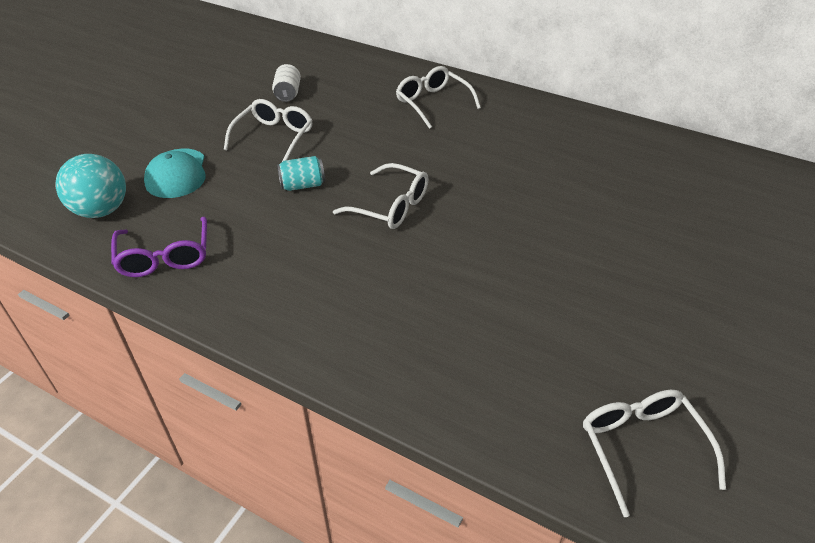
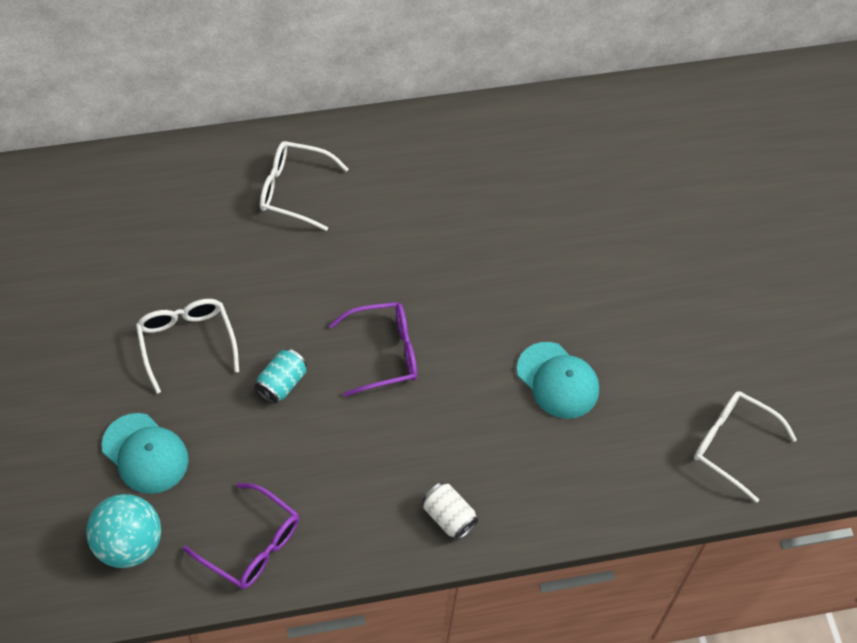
camera: 45 degrees left, 15 degrees up
(288, 94) = (130, 272): white can -> white can (448, 517)
(391, 206) = (384, 353): white glasses -> purple glasses
(509, 296) = (558, 380): none -> turquoise cap

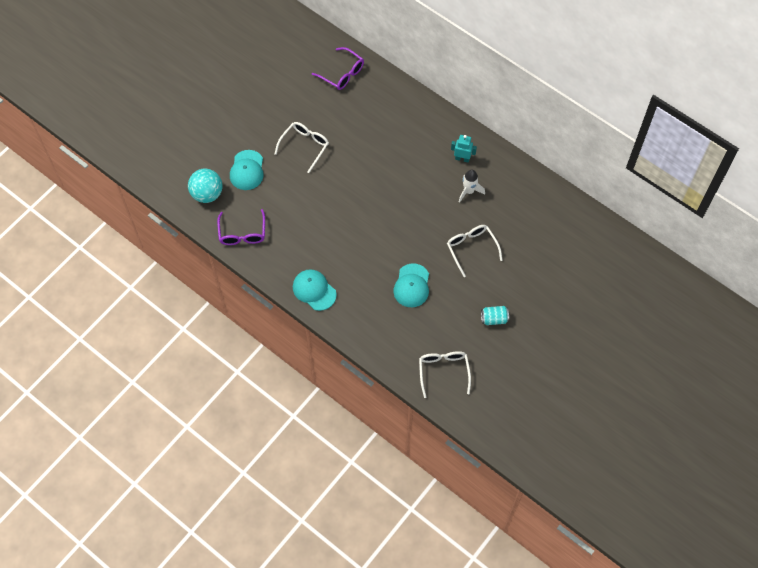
camera: 55 degrees right, 5 degrees up
(281, 383) = (318, 191): turquoise can -> turquoise can (494, 319)
(293, 190) = (408, 127): white glasses -> white glasses (471, 248)
(384, 353) = (364, 215): purple glasses -> purple glasses (342, 74)
(410, 166) = (462, 158): none -> turquoise robot
(448, 517) = (314, 290): white can -> turquoise cap
(470, 197) = (469, 191): none -> white rocket

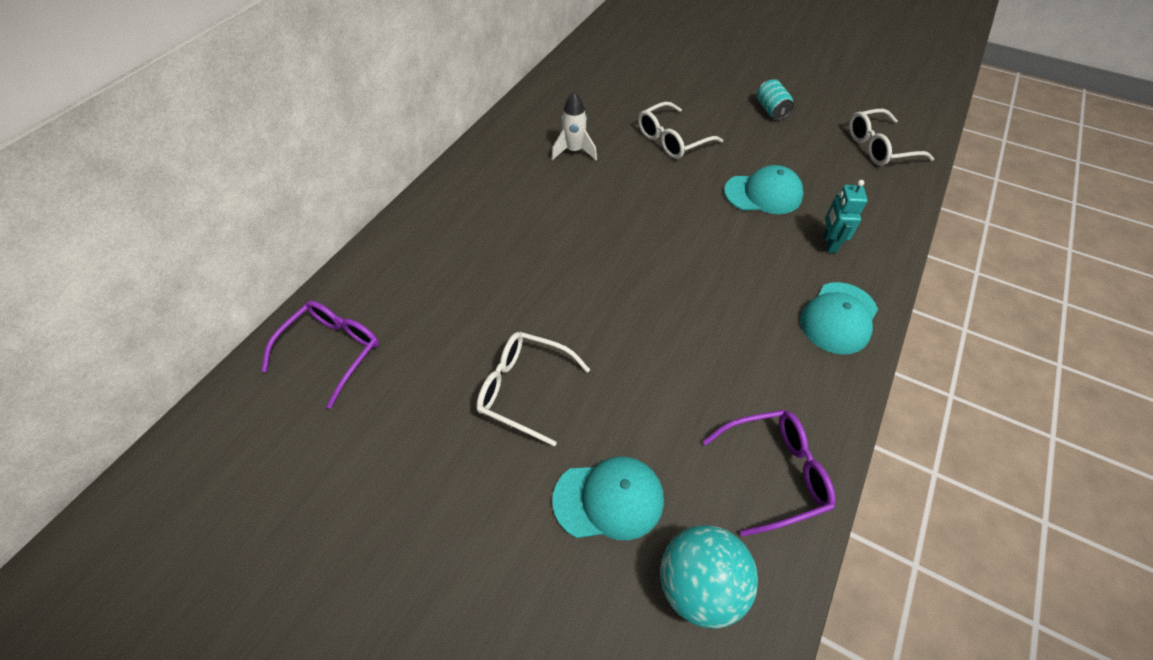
camera: 100 degrees left, 10 degrees down
(462, 158) = (515, 164): turquoise robot -> turquoise robot (829, 243)

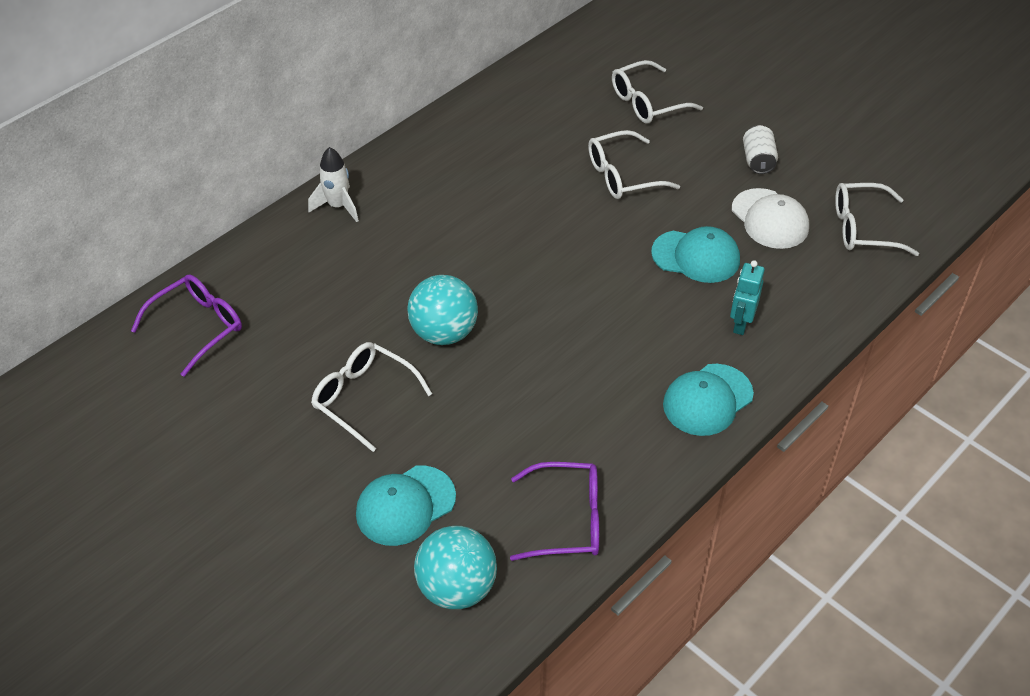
camera: 15 degrees right, 5 degrees down
(574, 151) = (506, 169): white rocket -> white rocket (338, 206)
(576, 305) = (444, 332): none -> turquoise ball
(609, 499) = (405, 505): turquoise cap -> turquoise cap turned 135 degrees clockwise
(664, 82) = (647, 102): none -> white glasses
(771, 110) = (758, 160): turquoise can -> white can
(805, 153) = (770, 219): none -> white cap

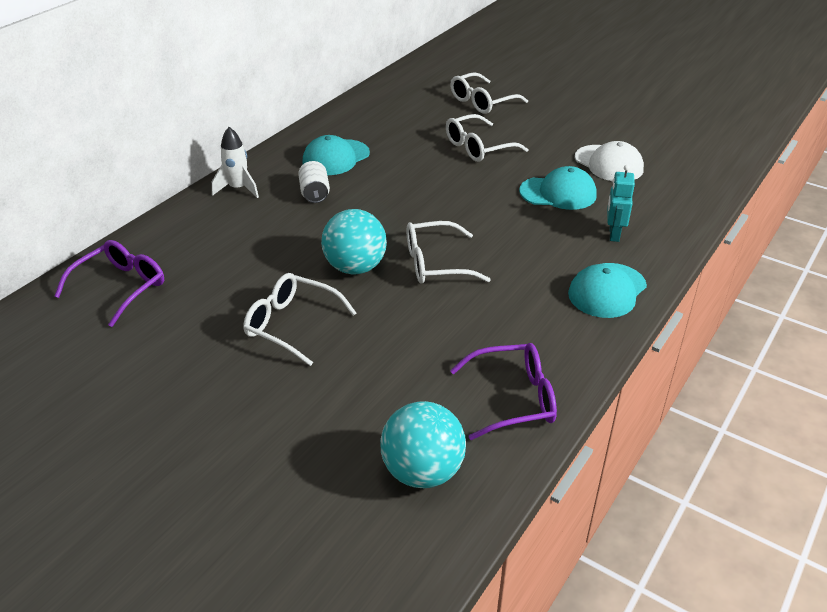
camera: 10 degrees left, 10 degrees down
(405, 505) = (352, 407): turquoise cap -> turquoise cap (336, 158)
(758, 160) = (584, 129): white can -> white can (314, 193)
(862, 228) = (685, 163): white glasses -> white glasses (435, 263)

